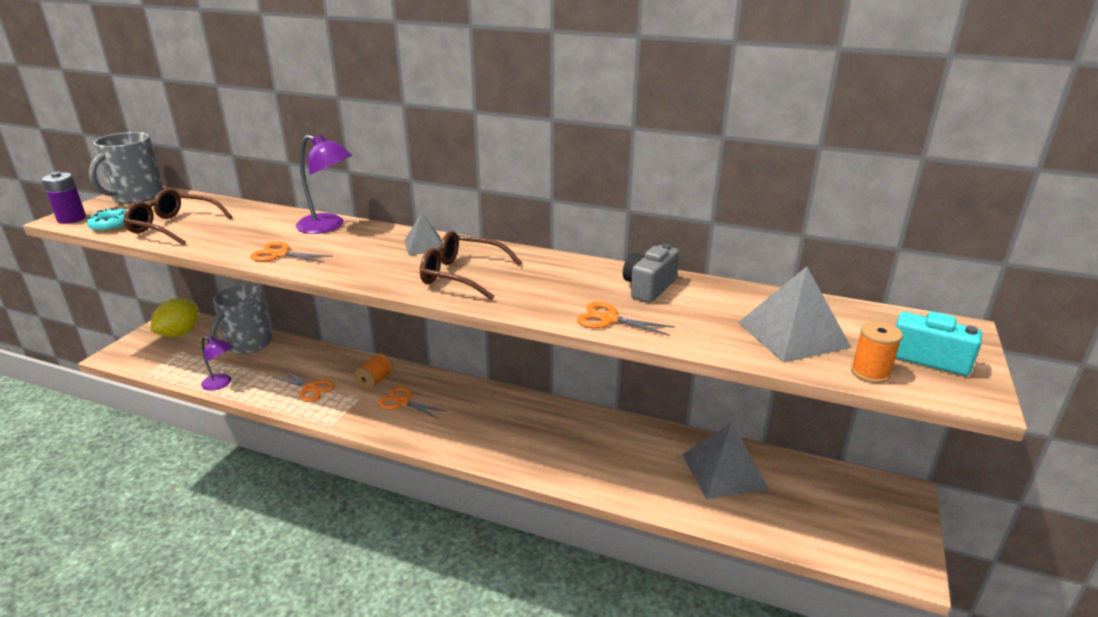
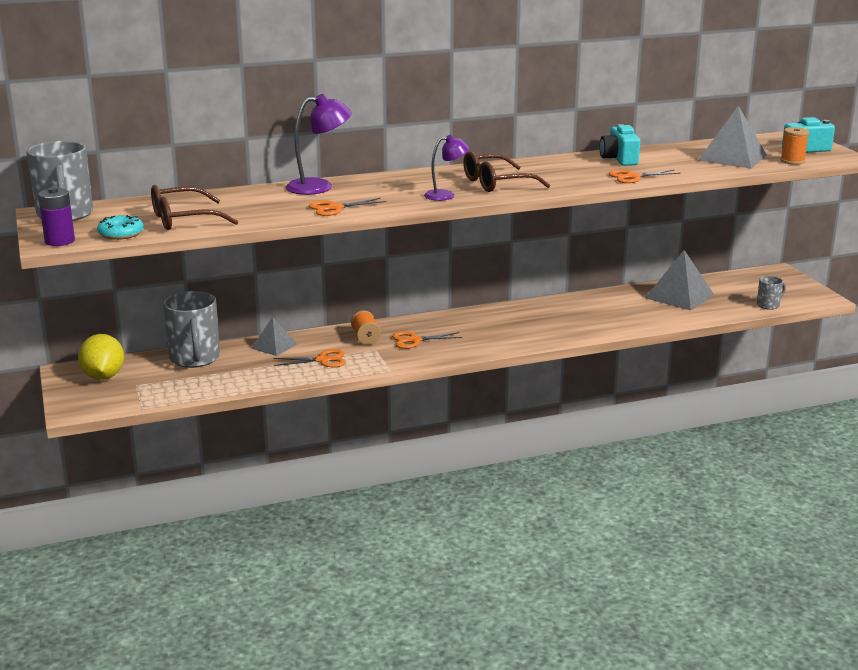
camera: 40 degrees left, 5 degrees down
(221, 384) = (236, 386): purple lamp -> purple lamp (446, 195)
(424, 245) = (426, 177): grey pyramid -> grey pyramid (274, 346)
(649, 287) = (619, 159): grey camera -> turquoise camera
(815, 541) = (768, 305): none -> grey mug

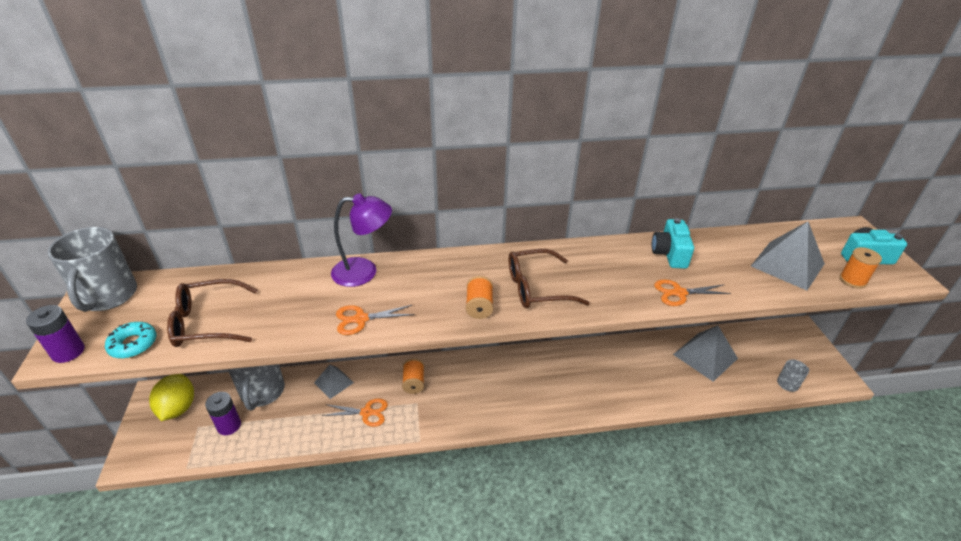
camera: 10 degrees right, 15 degrees up
(171, 381) = (229, 425): none -> purple battery
(414, 340) = (454, 392): orange scissors -> none
(446, 195) = (479, 306): purple lamp -> orange spool

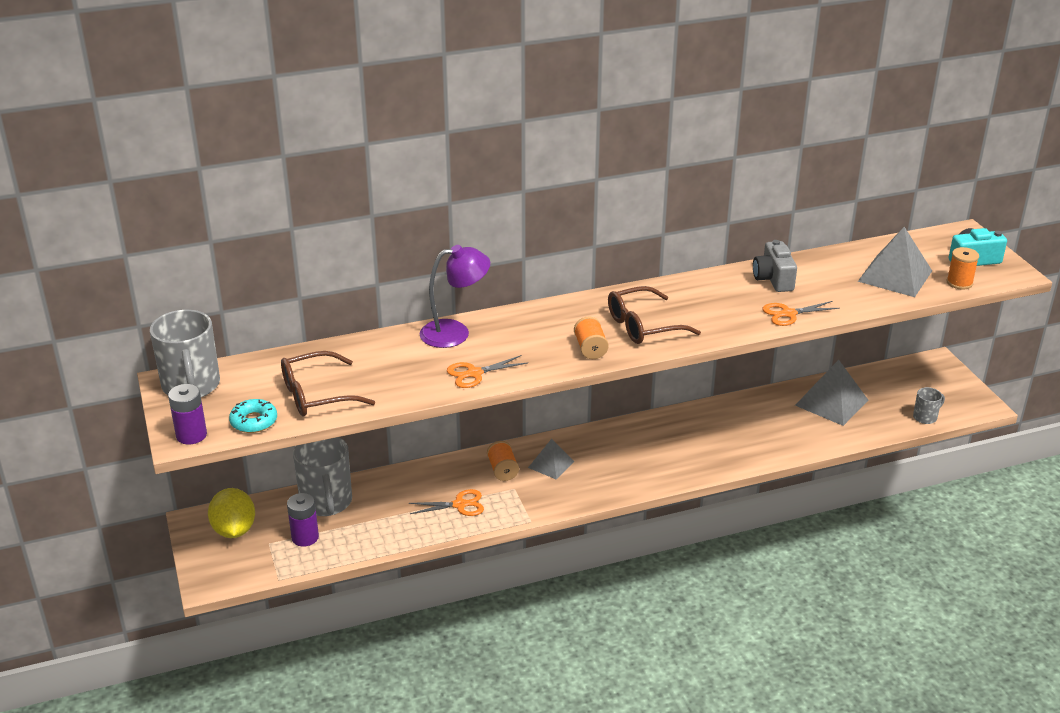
camera: 10 degrees left, 5 degrees down
(333, 382) = (407, 482): grey pyramid -> grey pyramid (551, 464)
(669, 254) = (773, 279): turquoise camera -> grey camera

